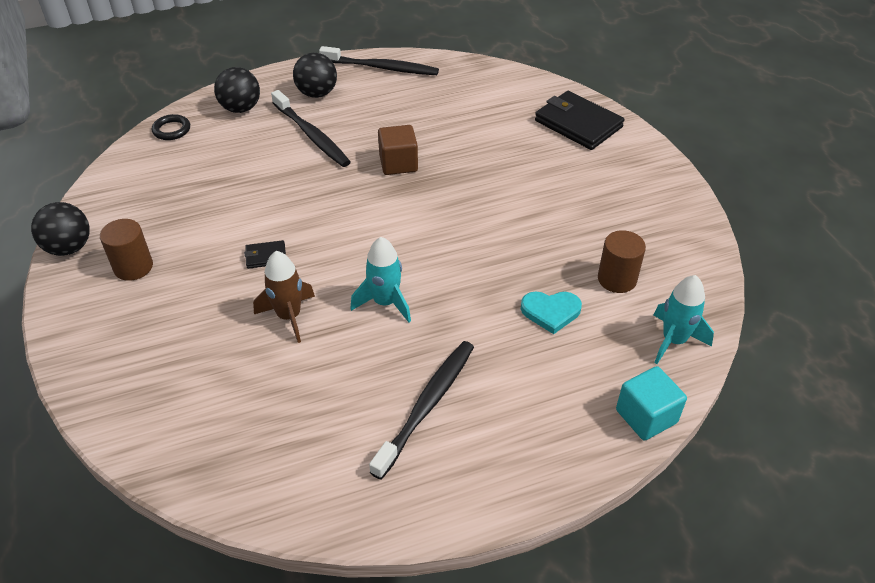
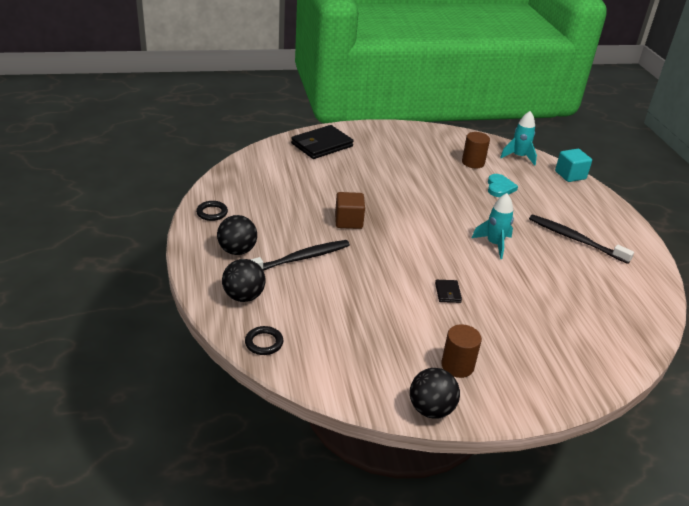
camera: 85 degrees left, 10 degrees down
(289, 316) = (509, 285): brown rocket -> none
(382, 68) = (212, 213): black toothbrush -> black ring

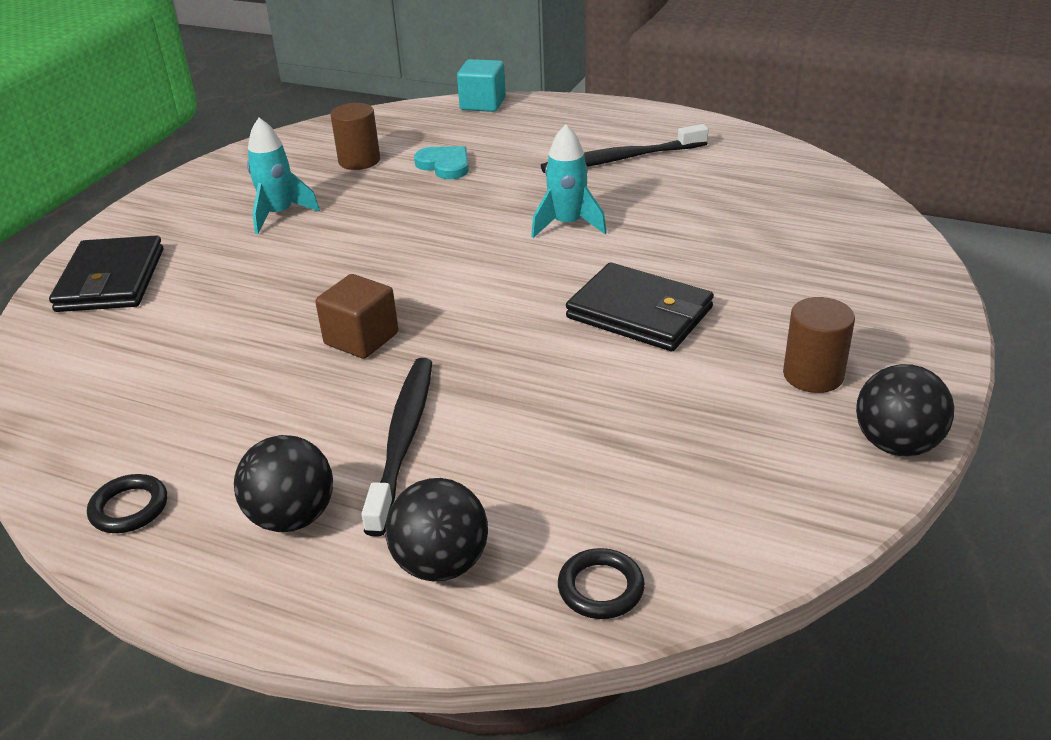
camera: 50 degrees left, 0 degrees up
(447, 293) = (639, 313): black wallet -> black wallet, size x2.18
(518, 157) = (394, 121): turquoise rocket -> turquoise rocket (279, 214)

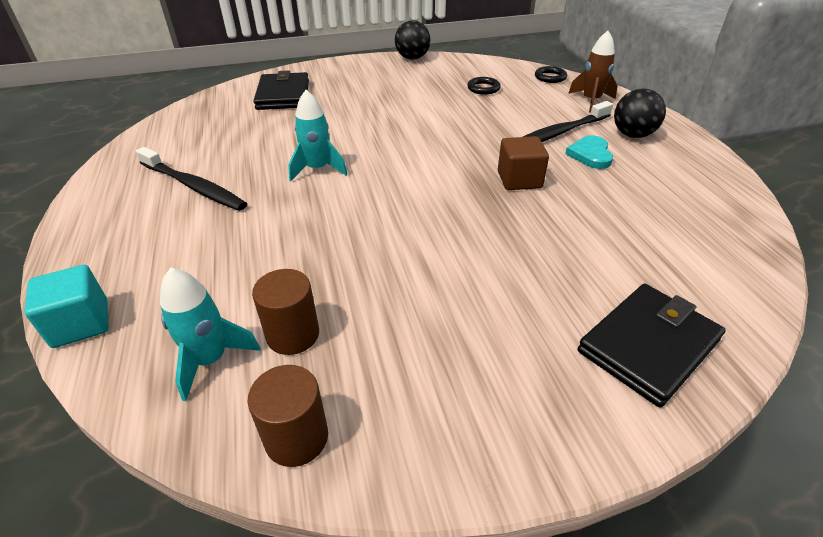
camera: 130 degrees left, 5 degrees up
(129, 508) = (707, 173): black ring -> black ring (483, 88)
(279, 214) = (443, 316): turquoise rocket -> turquoise rocket (211, 360)
(441, 564) = (591, 101): black ball -> brown rocket
(445, 165) = (263, 268): turquoise heart -> turquoise heart (590, 155)
(639, 313) = (389, 118): black wallet -> black wallet (283, 95)
(813, 375) = (389, 76): brown cylinder -> brown cylinder (296, 438)

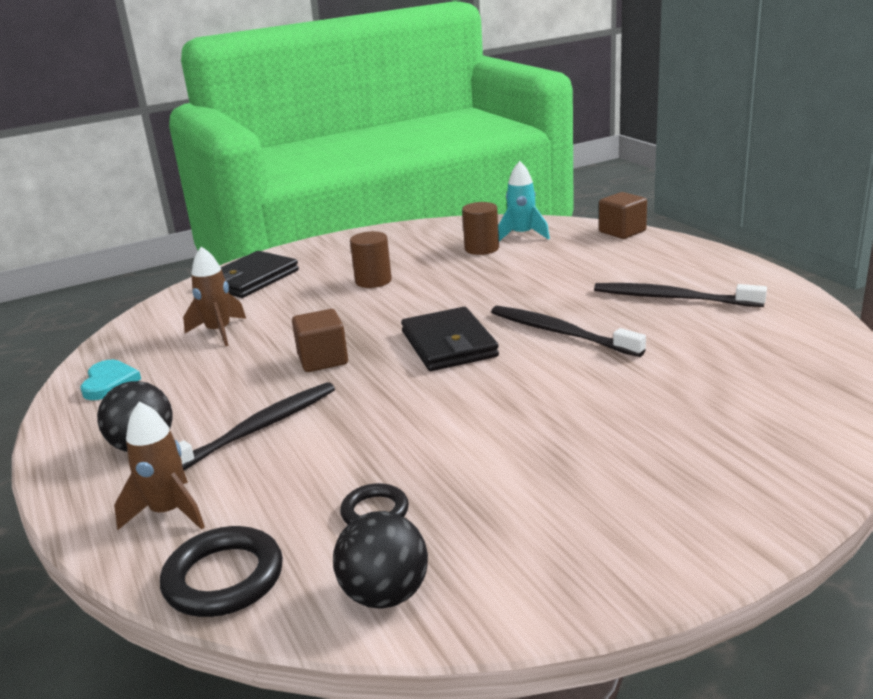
camera: 170 degrees right, 15 degrees down
(81, 323) = (622, 231): turquoise cube -> brown cube
(283, 95) = (741, 427): black wallet -> black wallet (448, 344)
(296, 438) = (451, 227): brown cylinder -> brown cylinder (373, 281)
(317, 169) = (560, 332): turquoise rocket -> black toothbrush
(412, 58) = (574, 600): black ball -> black ball (385, 595)
(550, 77) = (224, 578): black ring -> black ring, size x1.62
(590, 155) = (224, 404): turquoise heart -> turquoise heart (109, 383)
(638, 236) = (219, 332): none -> brown rocket

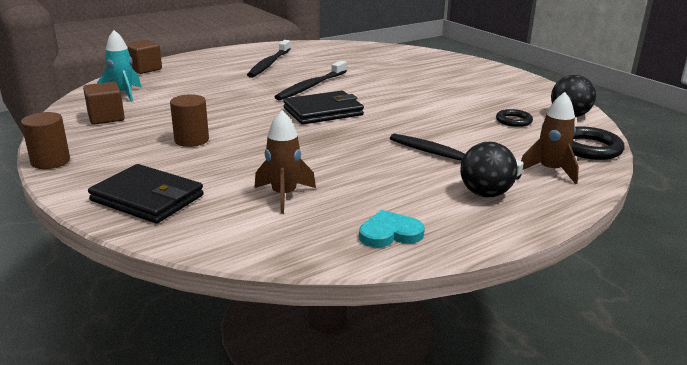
camera: 100 degrees left, 0 degrees up
(323, 360) = (344, 147): brown cube -> brown cube (106, 118)
(481, 249) = (143, 106): brown cylinder -> brown cylinder (50, 161)

